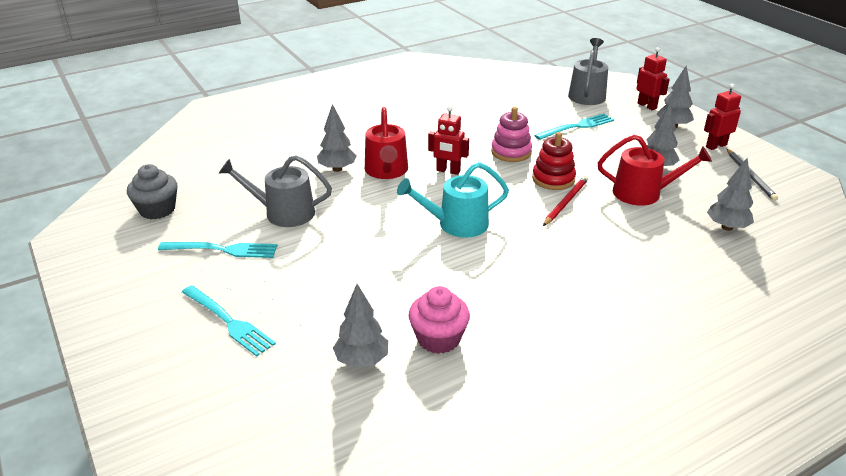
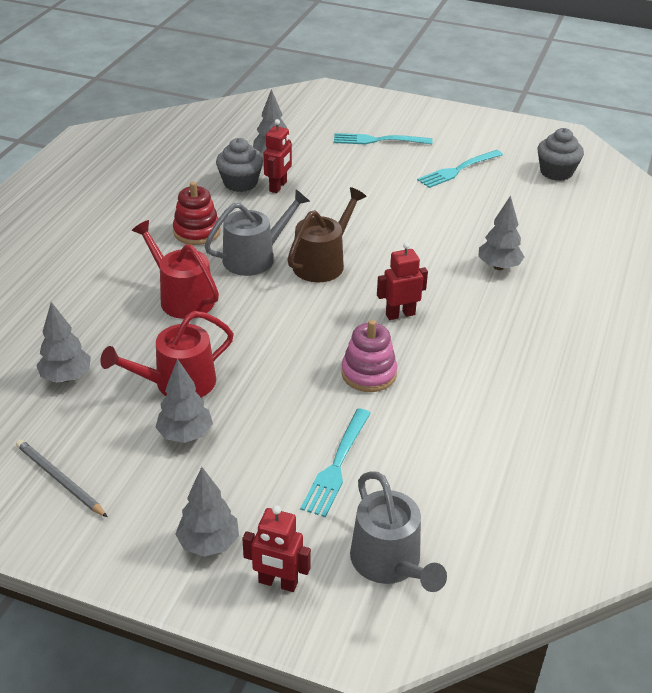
camera: 140 degrees right, 5 degrees up
(284, 213) = (468, 210): grey watering can -> grey watering can (254, 258)
(386, 171) = (454, 286): red watering can -> red watering can (182, 298)
(438, 338) = (240, 183): pink cupcake -> grey cupcake
(457, 224) = (322, 263): turquoise watering can -> brown watering can
(553, 179) = (287, 356): red stacking toy -> red stacking toy (197, 232)
(566, 202) = (249, 331): red pencil -> none
(716, 146) = (126, 526): red robot -> red robot (278, 186)

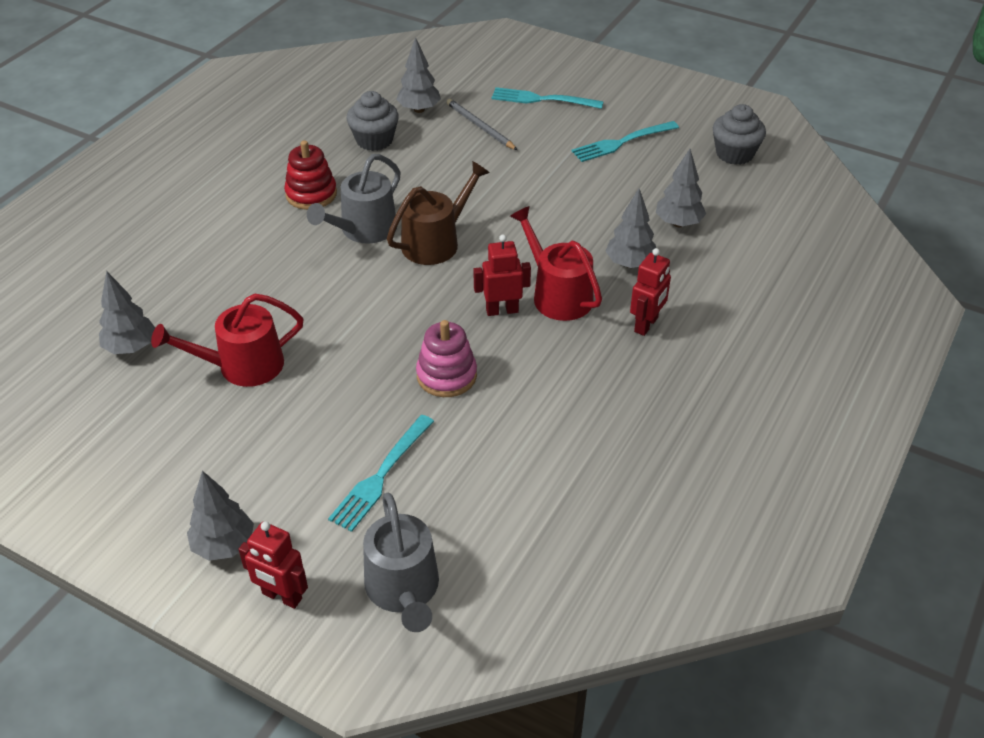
camera: 10 degrees right, 5 degrees up
(60, 479) = (94, 459): grey pencil -> grey pencil (480, 126)
(182, 298) = (274, 270): red watering can -> red watering can (558, 295)
(185, 435) = (234, 424): grey tree -> grey tree (678, 223)
(254, 258) = (364, 230): grey watering can -> grey watering can turned 150 degrees clockwise
(278, 186) = (414, 147): red robot -> red robot (646, 325)

